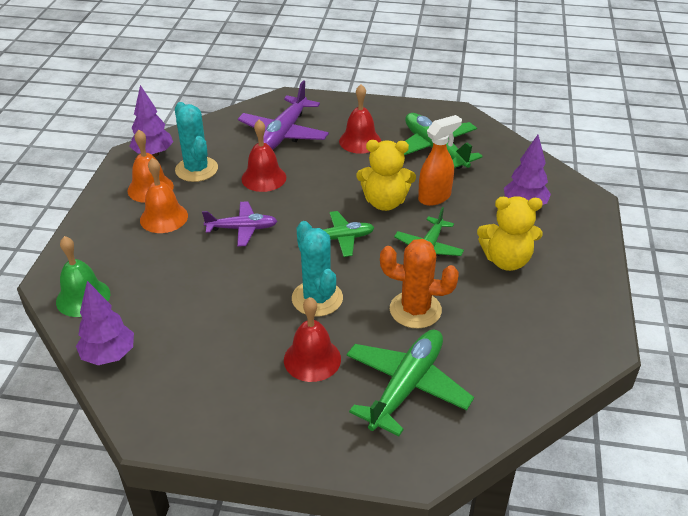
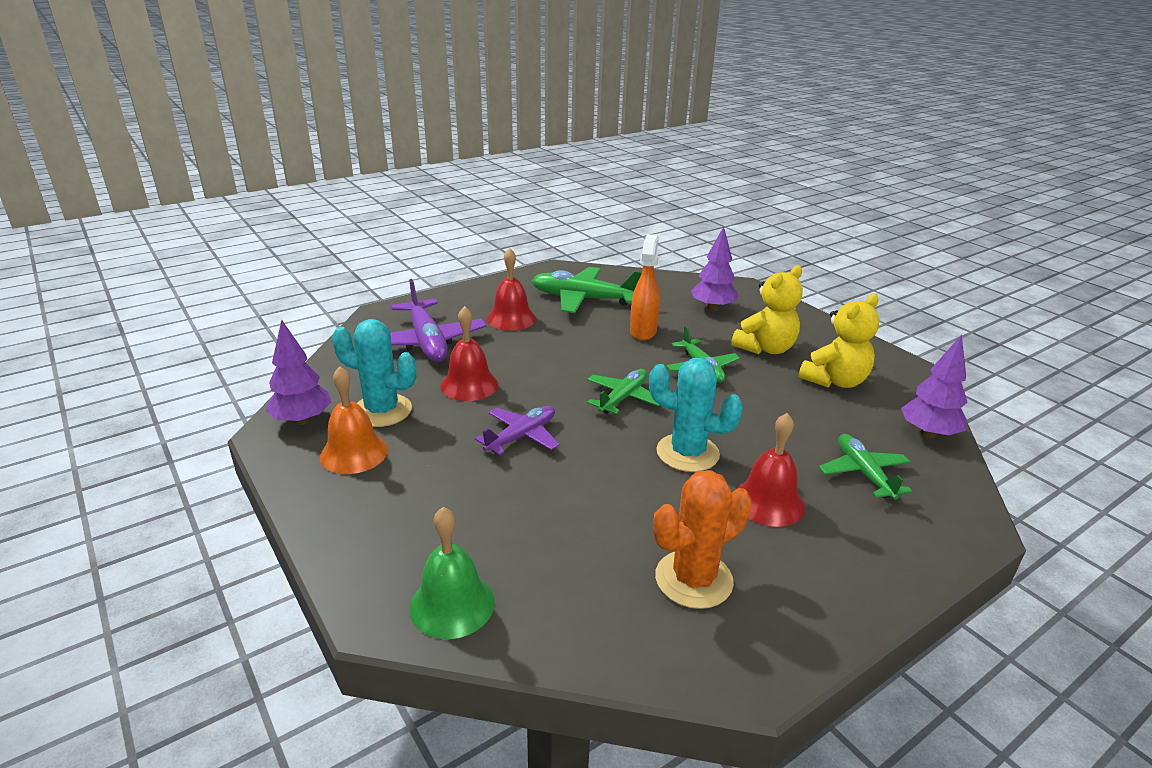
camera: 45 degrees left, 10 degrees down
(109, 355) = (585, 639): purple tree -> purple tree (928, 433)
(164, 217) = (418, 471): orange bell -> none
(385, 202) = (611, 353): yellow teddy bear -> yellow teddy bear (834, 381)
(406, 386) = (863, 473): green plane -> green plane, size x0.63
(415, 310) = (771, 416): orange cactus -> orange cactus (693, 579)

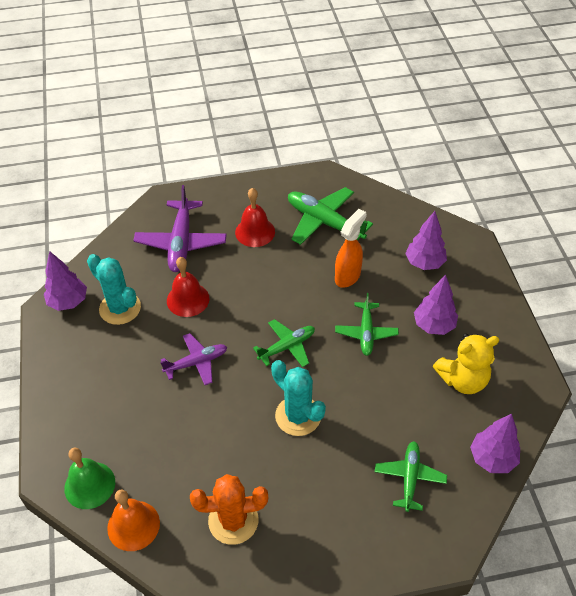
camera: 25 degrees right, 20 degrees up
(354, 453) = (87, 343): orange bell -> orange bell (133, 525)
(765, 348) = (434, 325): yellow teddy bear -> purple tree
(768, 502) = (323, 478): red bell -> none

